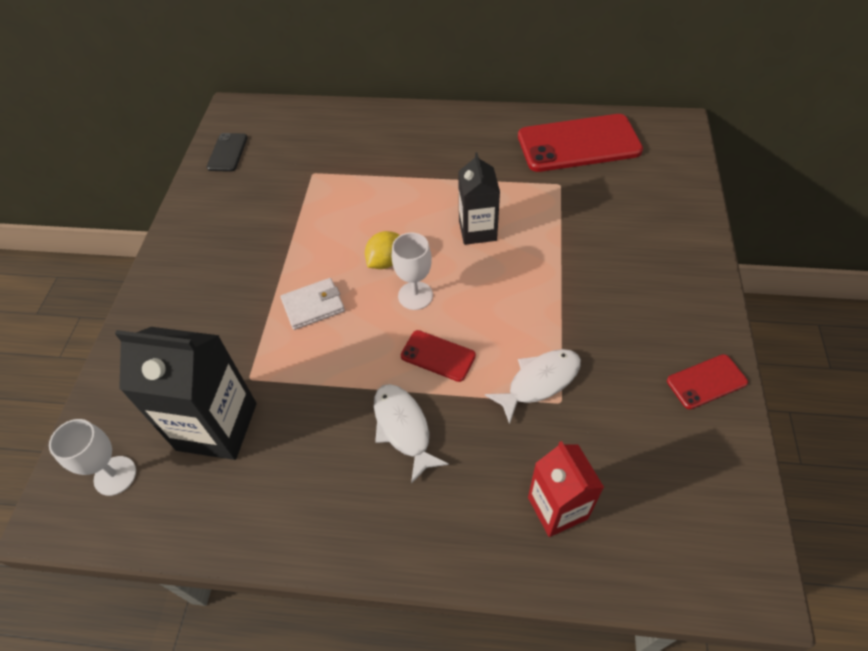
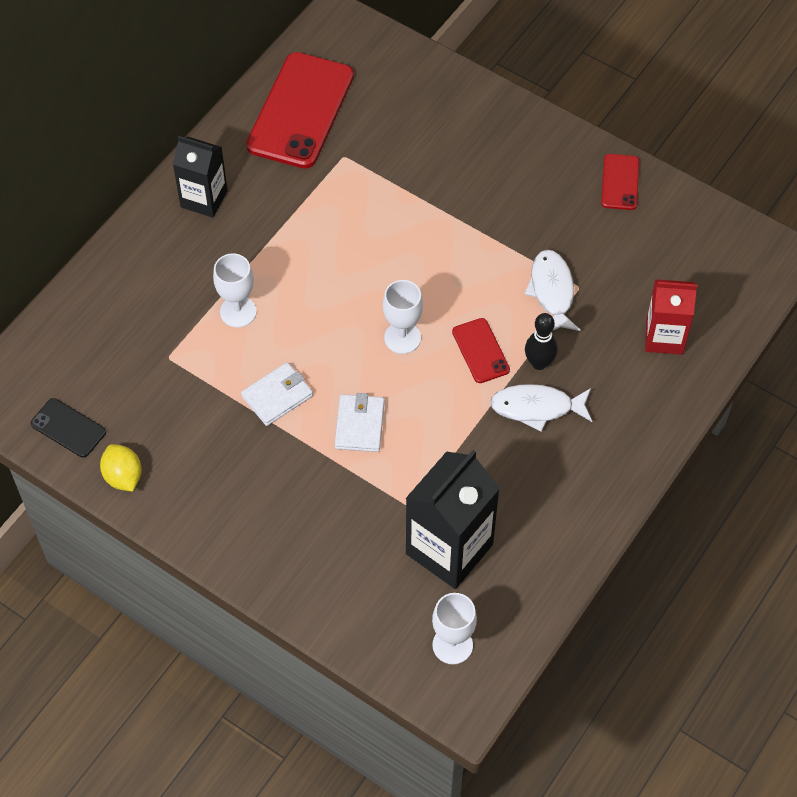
camera: 65 degrees left, 5 degrees up
(313, 244) = (277, 396): none -> white wallet
(375, 190) = (238, 312): none -> white goblet
(385, 261) = (343, 344): yellow lemon -> yellow lemon (123, 476)
(438, 356) = (480, 351): red phone -> red phone turned 75 degrees counterclockwise
(454, 407) = (539, 363): none -> black bowling pin
(477, 230) = (356, 252): black carton -> black carton (204, 199)

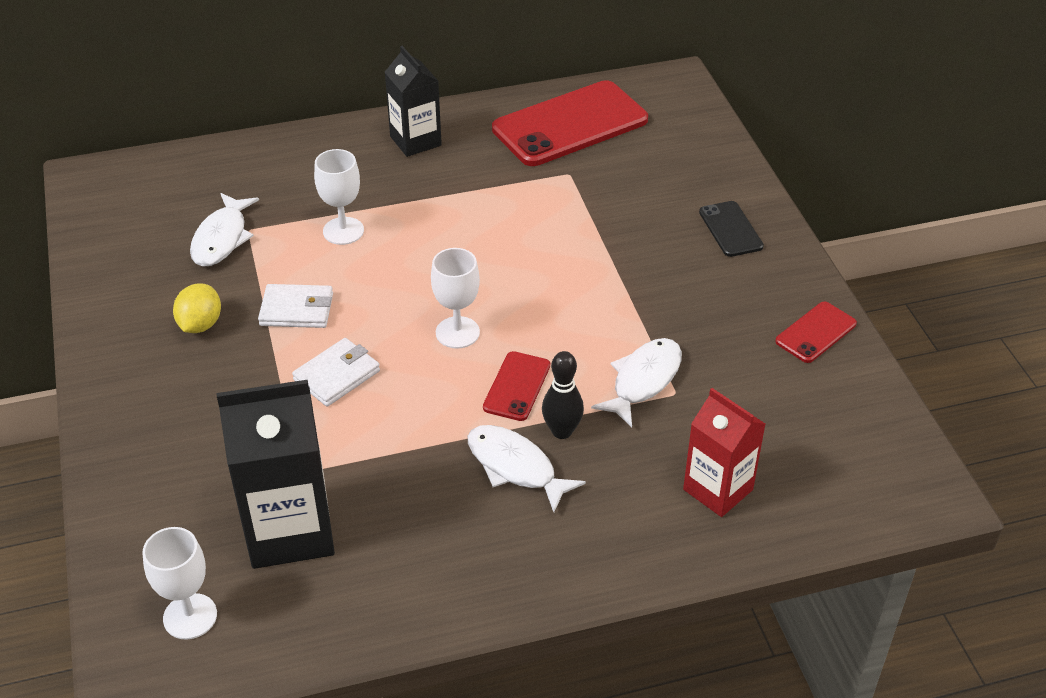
camera: 40 degrees right, 15 degrees down
(68, 428) = (112, 231): black phone -> black phone (730, 229)
(123, 476) = (105, 290): yellow lemon -> yellow lemon (200, 324)
(157, 378) = (221, 238): none -> white fish

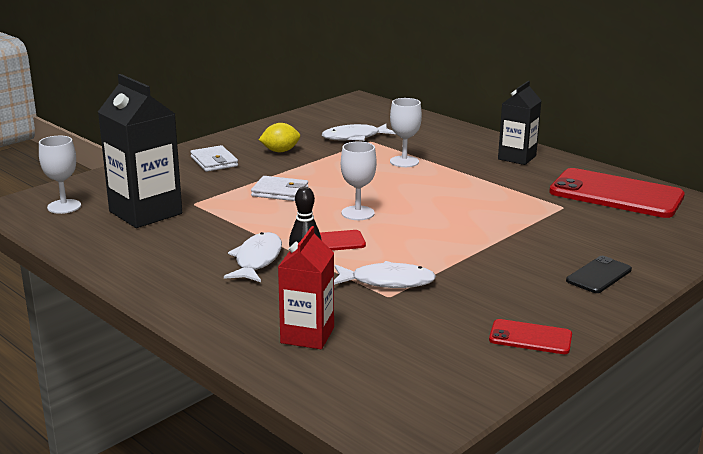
camera: 60 degrees right, 20 degrees down
(297, 309) = (321, 168): white wallet -> white wallet (214, 162)

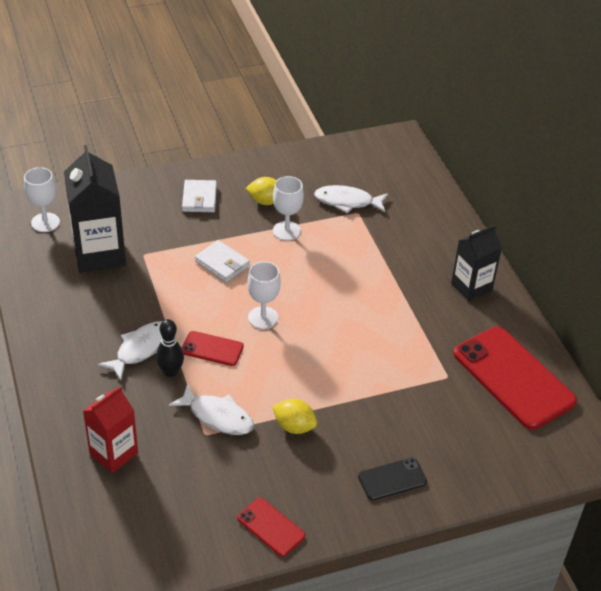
camera: 25 degrees right, 20 degrees up
(404, 162) = (361, 256): white goblet -> white goblet (286, 231)
(469, 268) = (294, 426): none -> yellow lemon

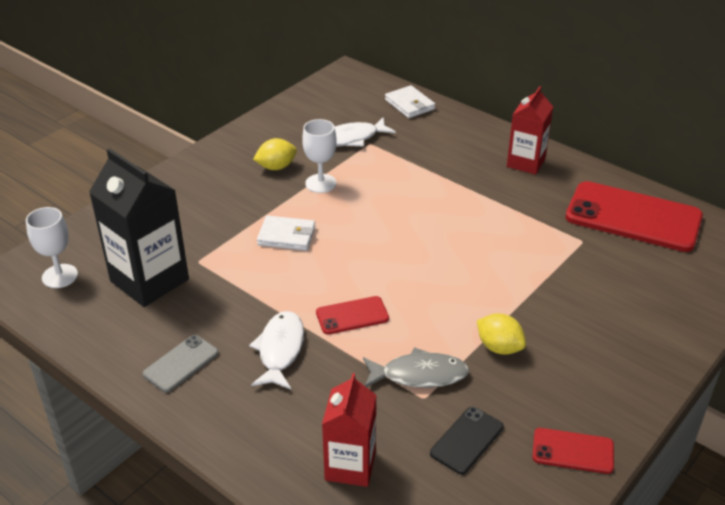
camera: 30 degrees left, 5 degrees down
(69, 326) = (181, 363): none -> grey phone
(170, 372) = (332, 356): black bowling pin -> none
(199, 198) = (208, 189): white wallet -> white wallet (409, 104)
(217, 416) = (419, 375): white fish -> grey fish
(263, 318) = (373, 266): white goblet -> none
(294, 426) = (499, 347): yellow lemon -> yellow lemon turned 45 degrees clockwise
(392, 479) = (629, 349): black phone -> black phone (467, 440)
(471, 287) = (526, 162): black carton -> red carton

